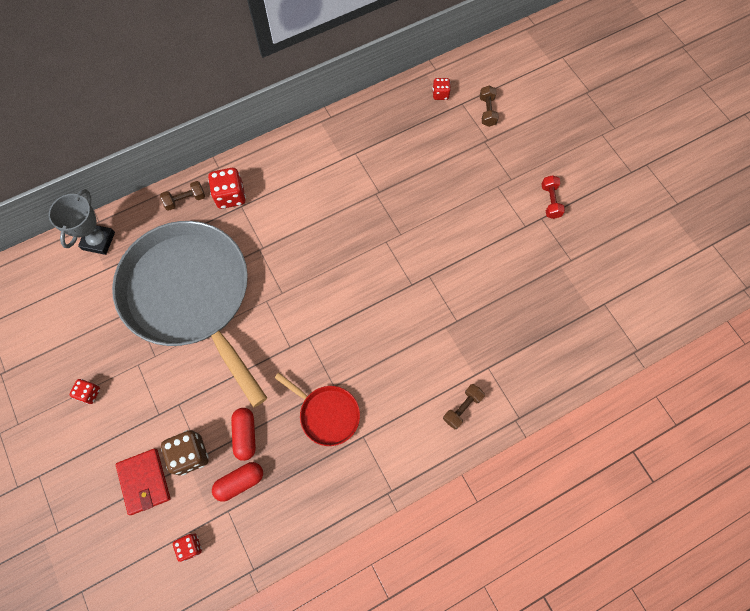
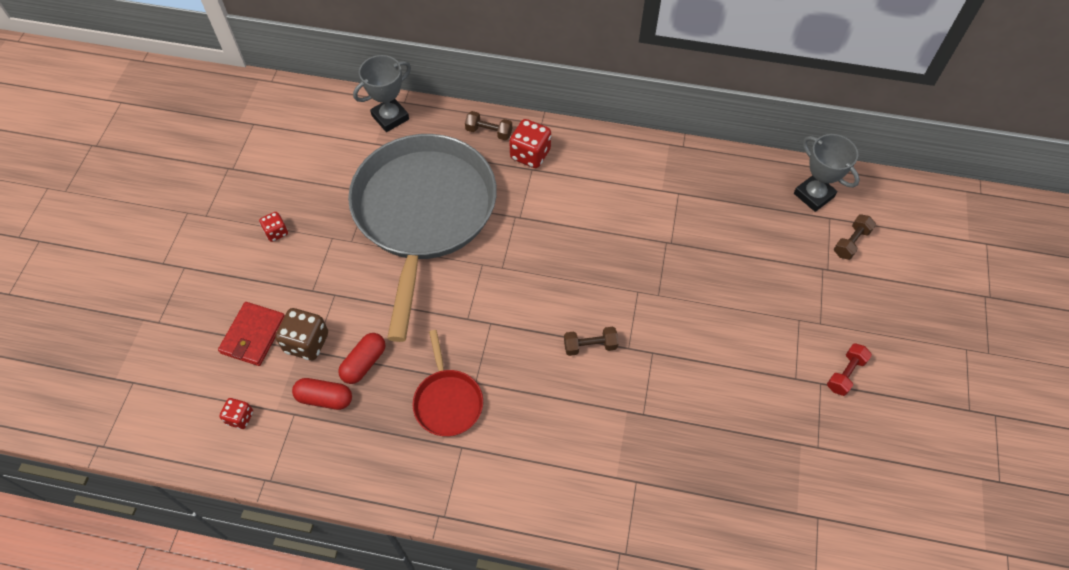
camera: 40 degrees right, 10 degrees down
(440, 94) = (813, 195): red dice -> grey trophy
(462, 408) = (577, 498): brown dumbbell -> brown dumbbell (590, 346)

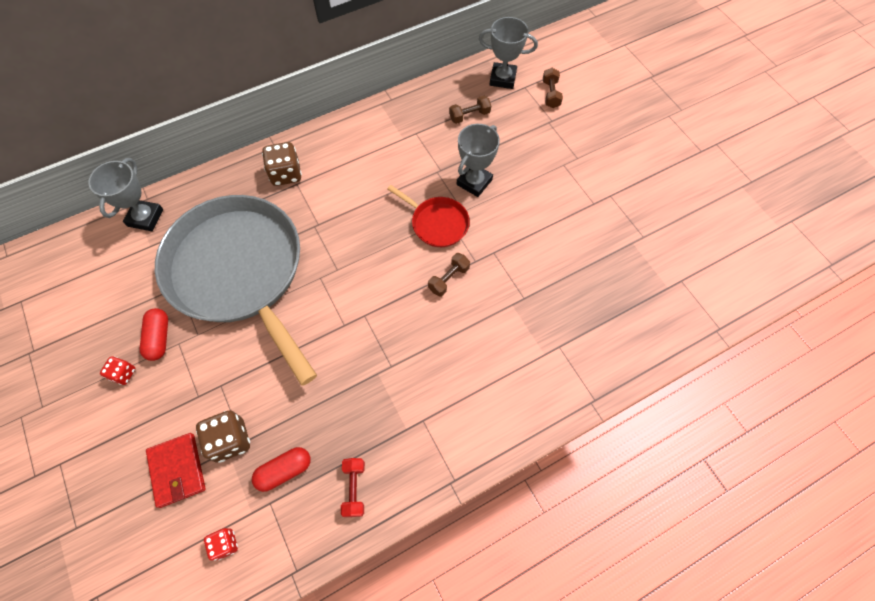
camera: 40 degrees left, 5 degrees up
(364, 363) = (293, 419): red capsule -> red capsule (159, 338)
(448, 401) = (383, 396): red pan -> red pan (437, 223)
(489, 132) = (239, 178): brown dumbbell -> brown dumbbell (469, 116)
(530, 154) = (286, 174): red dice -> brown dice
(693, 276) = (474, 182): none -> grey trophy
(845, 374) = (619, 179): red dumbbell -> red dumbbell (354, 488)

